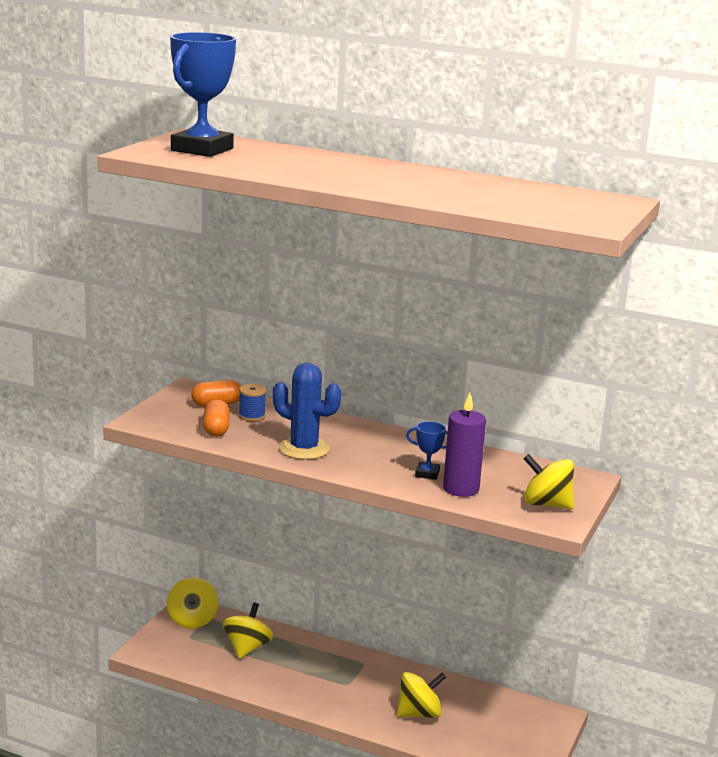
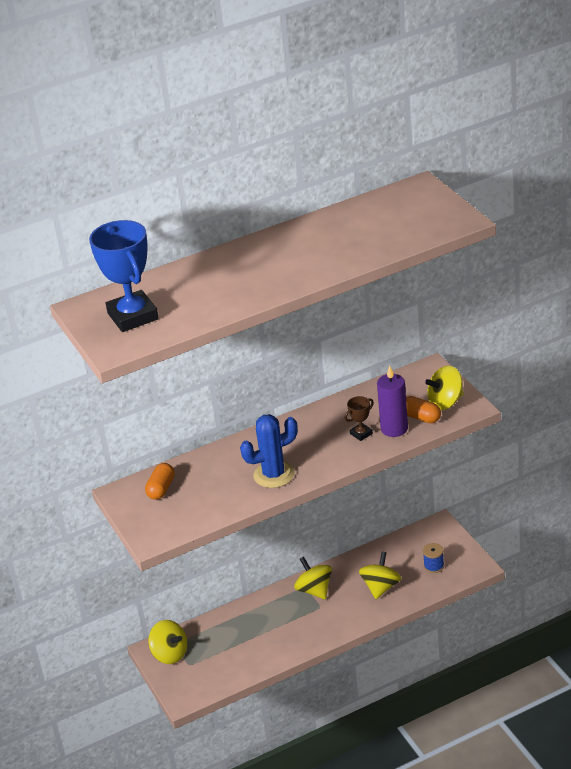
camera: 45 degrees left, 15 degrees up
(216, 429) = (202, 505): orange capsule -> orange capsule (421, 417)
(247, 648) = (232, 639): yellow spinning top -> yellow spinning top (314, 590)
(252, 416) = (198, 479): blue spool -> blue spool (434, 566)
(427, 474) = (361, 434): blue trophy -> brown trophy

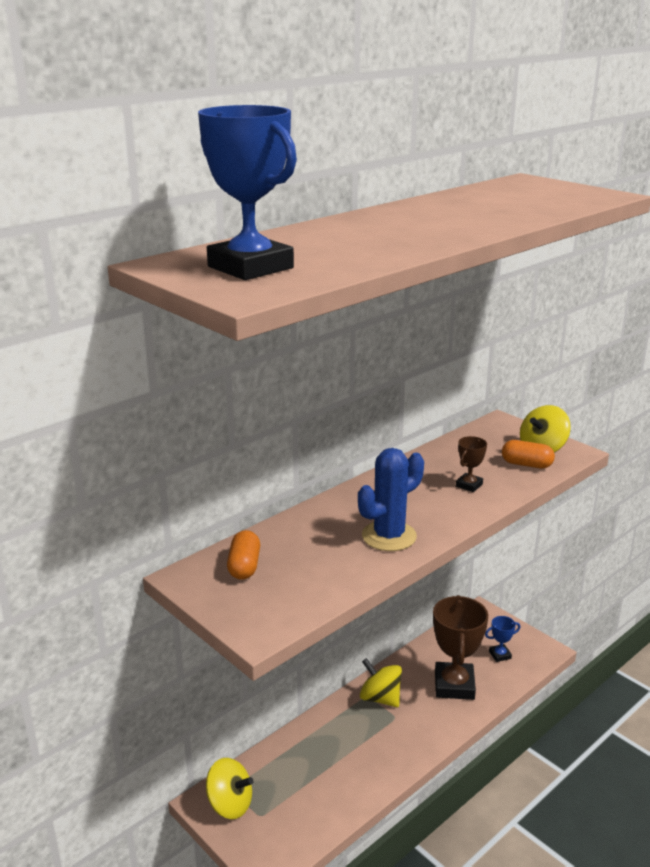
camera: 20 degrees left, 10 degrees down
(381, 587) = (454, 685): yellow spinning top -> brown trophy
(394, 428) = (504, 477): purple candle -> none
(434, 566) = (500, 655): blue spool -> blue trophy

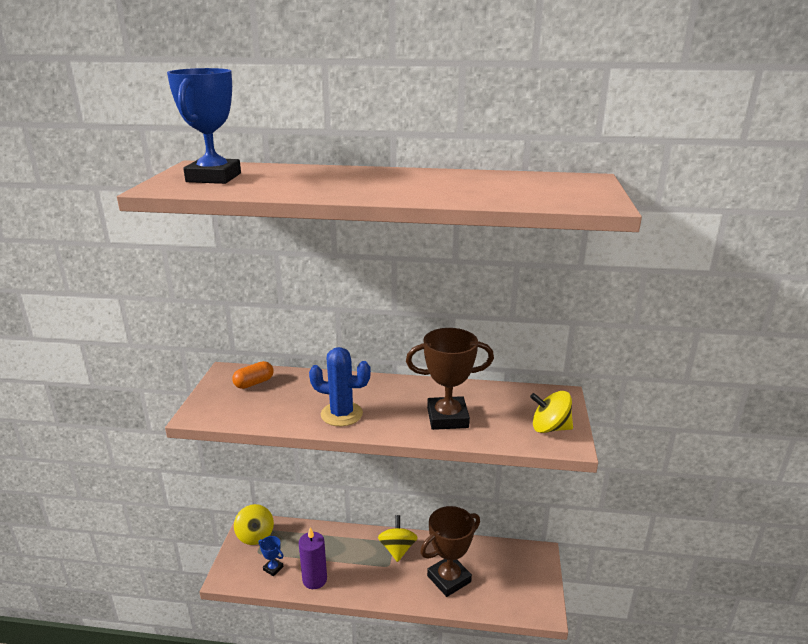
camera: 50 degrees right, 0 degrees up
(355, 785) = (314, 579): none -> purple candle
(469, 485) = (447, 418): brown trophy -> brown trophy, size x2.16
(500, 655) = (507, 587): blue trophy -> blue trophy (273, 568)
(526, 464) = (514, 430): orange capsule -> none

